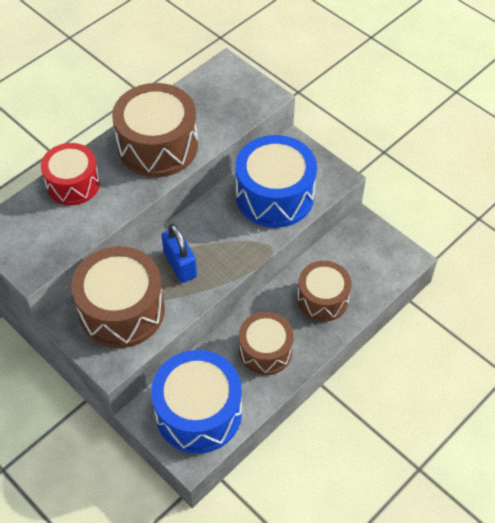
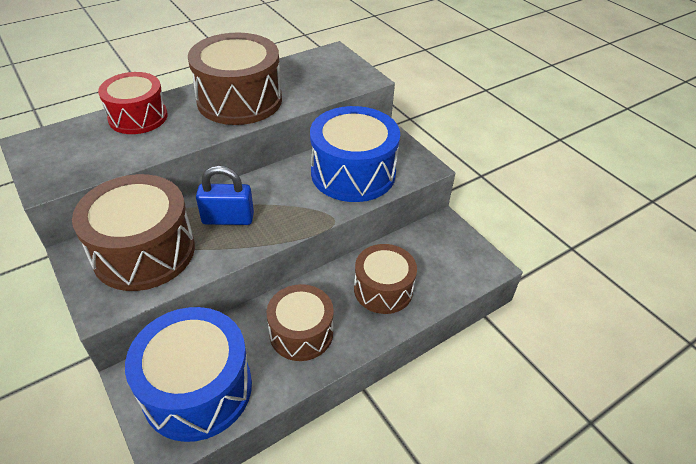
camera: 10 degrees right, 10 degrees down
(180, 265) = (228, 218): blue padlock -> blue padlock turned 75 degrees counterclockwise

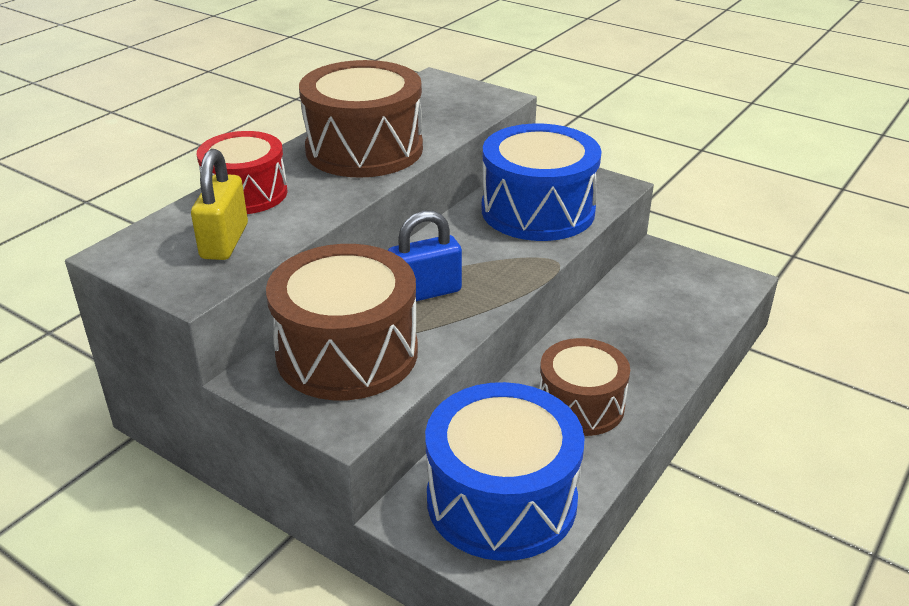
camera: 20 degrees left, 10 degrees down
(94, 152) = (224, 241): none -> yellow padlock
(383, 289) = (640, 335): brown drum -> none

